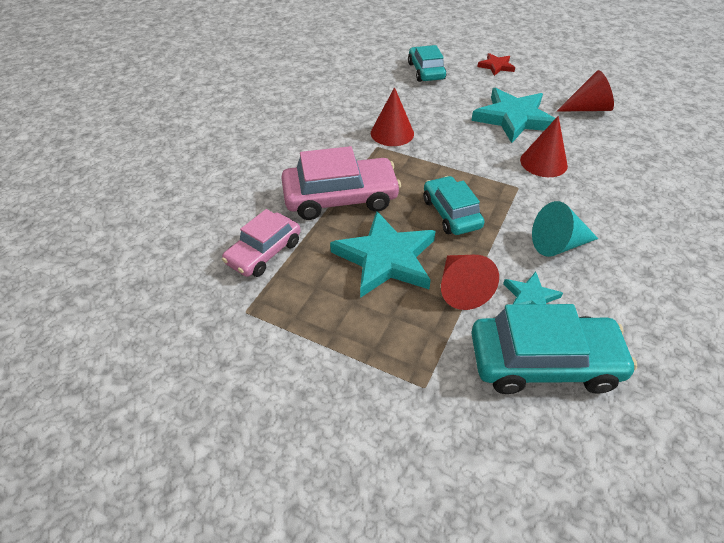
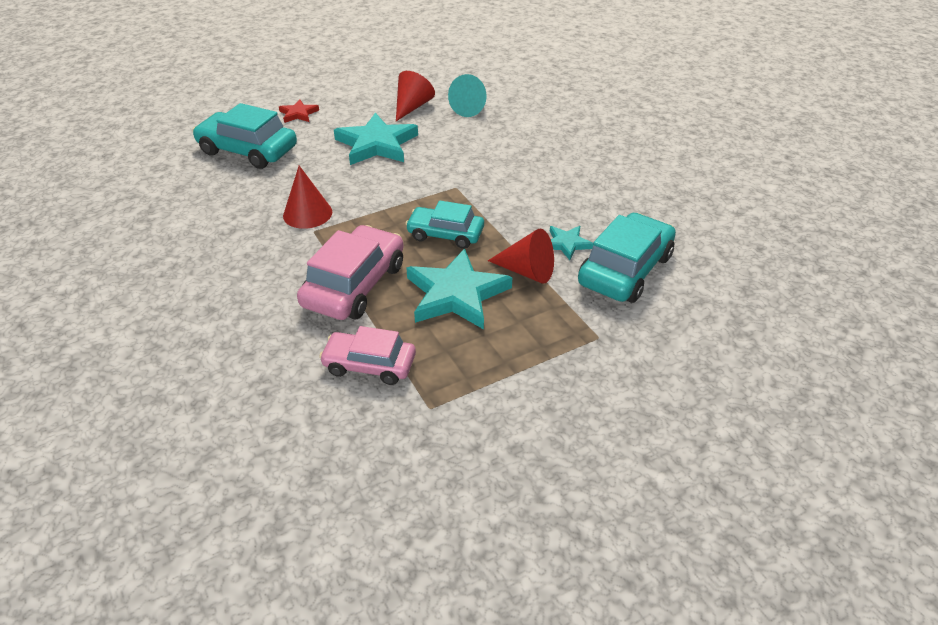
camera: 55 degrees left, 5 degrees down
(264, 252) = (369, 365): pink car -> pink car turned 120 degrees clockwise
(426, 71) = (248, 150): turquoise car -> turquoise car, size x1.54
(543, 162) = (444, 161): red cone -> none
(558, 244) = (532, 203): turquoise cone -> turquoise cone (471, 108)

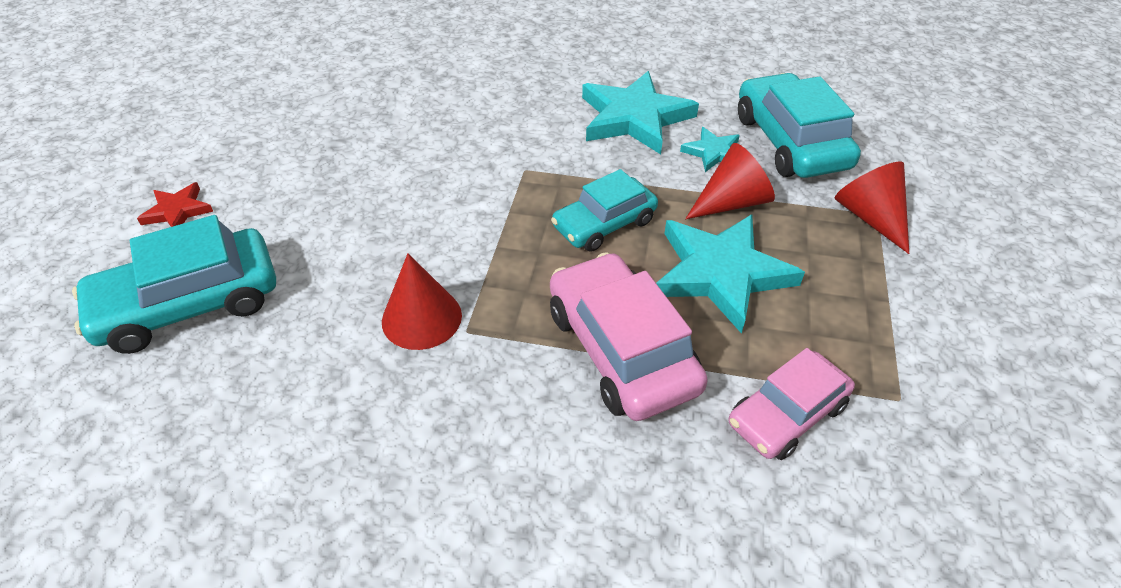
camera: 50 degrees left, 5 degrees up
(376, 144) = (354, 182): turquoise star -> turquoise star (634, 118)
(412, 107) = (318, 115): red cone -> red cone (870, 217)
(471, 108) = (389, 78): turquoise cone -> none

